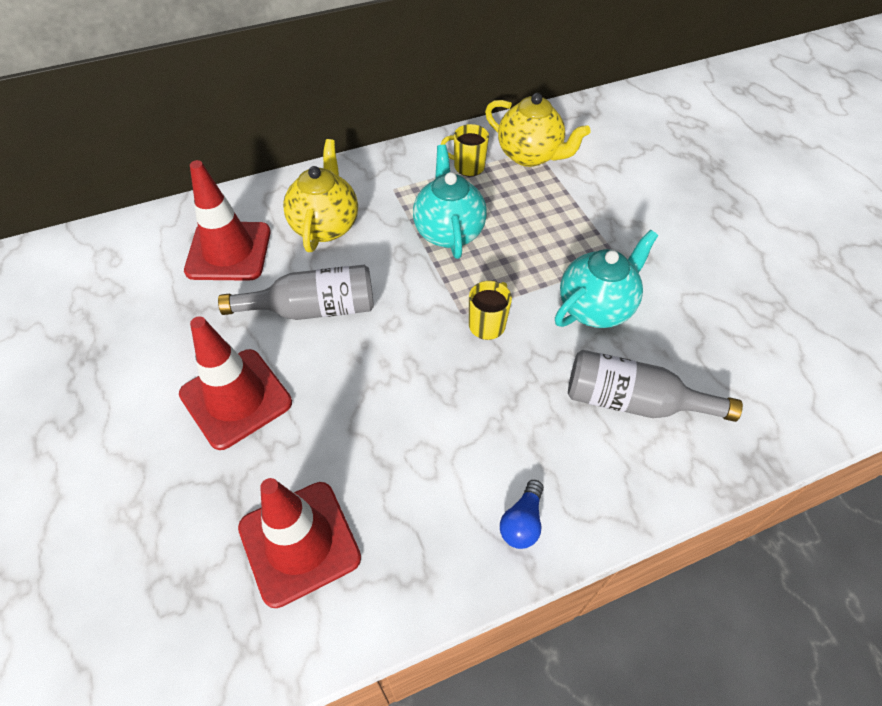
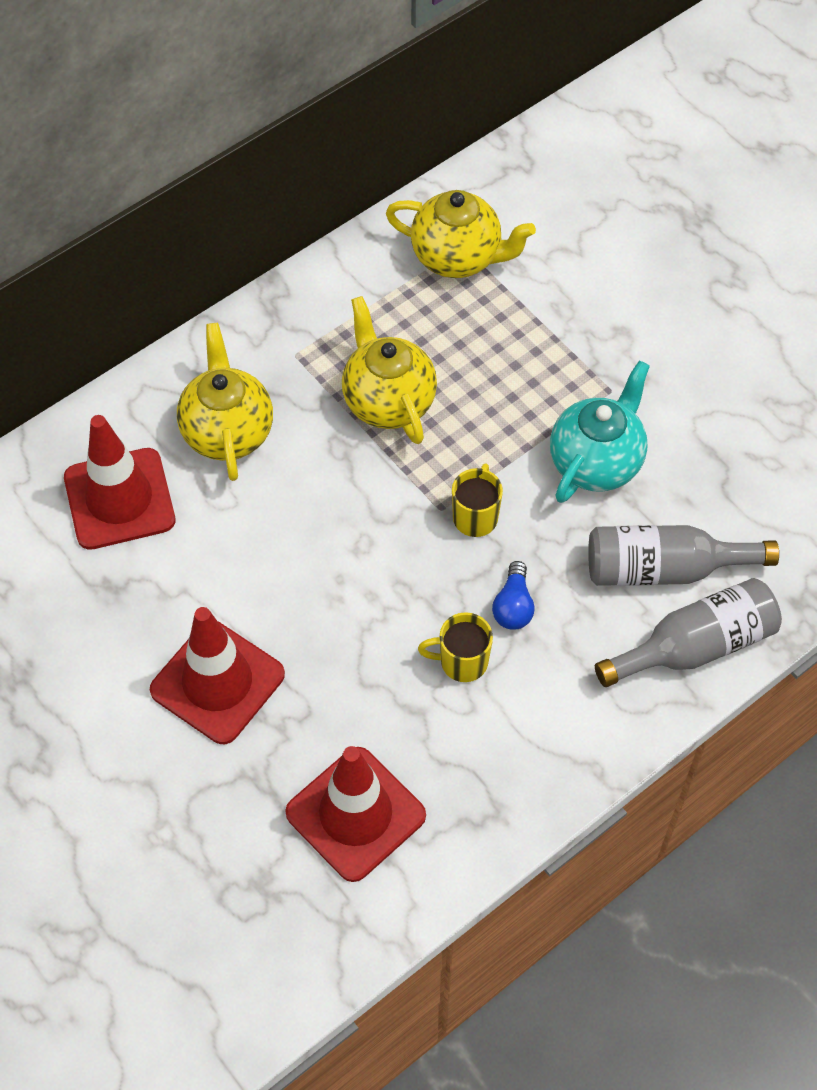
camera: 15 degrees left, 5 degrees up
(313, 309) = (260, 550): grey bottle -> grey bottle (695, 646)
(448, 231) = (388, 401): turquoise teapot -> yellow teapot
(468, 166) = (381, 295): yellow mug -> yellow mug (462, 661)
(522, 522) = (578, 731): blue light bulb -> blue light bulb (513, 606)

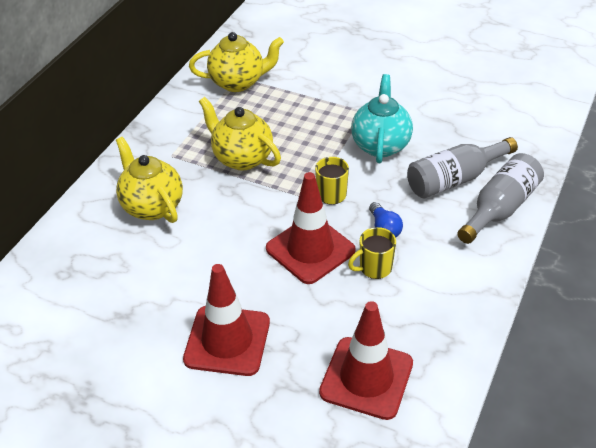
camera: 25 degrees left, 15 degrees down
(119, 499) = (101, 266): red traffic cone -> red traffic cone (310, 249)

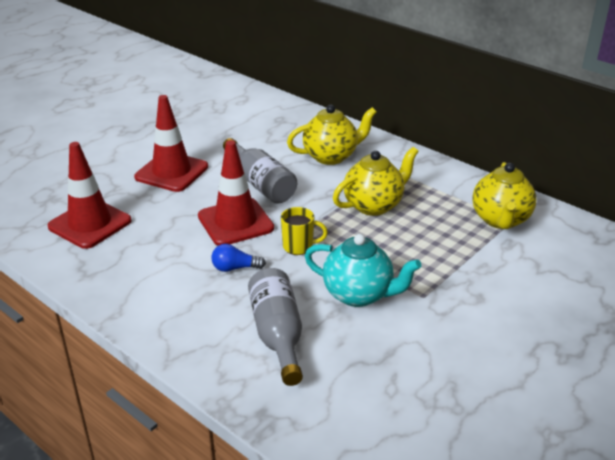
camera: 105 degrees right, 10 degrees down
(374, 268) = (192, 251): yellow mug -> none
(500, 208) = (215, 356): grey bottle -> grey bottle (260, 184)

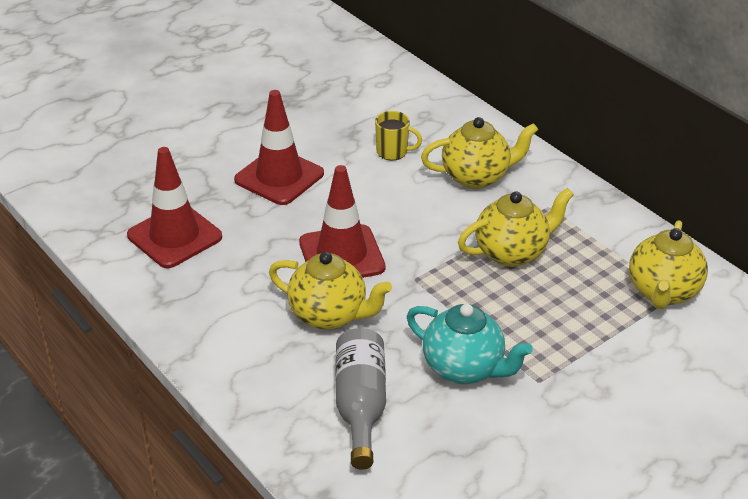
camera: 10 degrees right, 5 degrees up
(235, 268) = (329, 315): blue light bulb -> yellow teapot
(260, 184) = (382, 206): grey bottle -> none
(299, 246) = (409, 297): yellow mug -> yellow mug (393, 152)

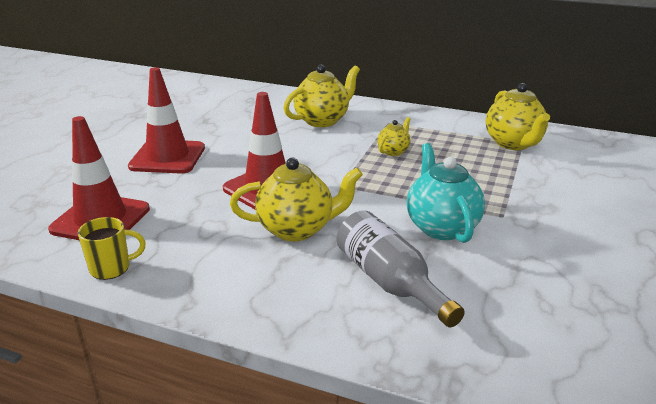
camera: 30 degrees left, 10 degrees down
(393, 152) = (247, 122): yellow mug -> yellow mug (111, 268)
(464, 368) = (441, 227): turquoise teapot -> turquoise teapot turned 105 degrees counterclockwise
(512, 253) = (393, 151): yellow teapot -> yellow teapot, size x0.54

